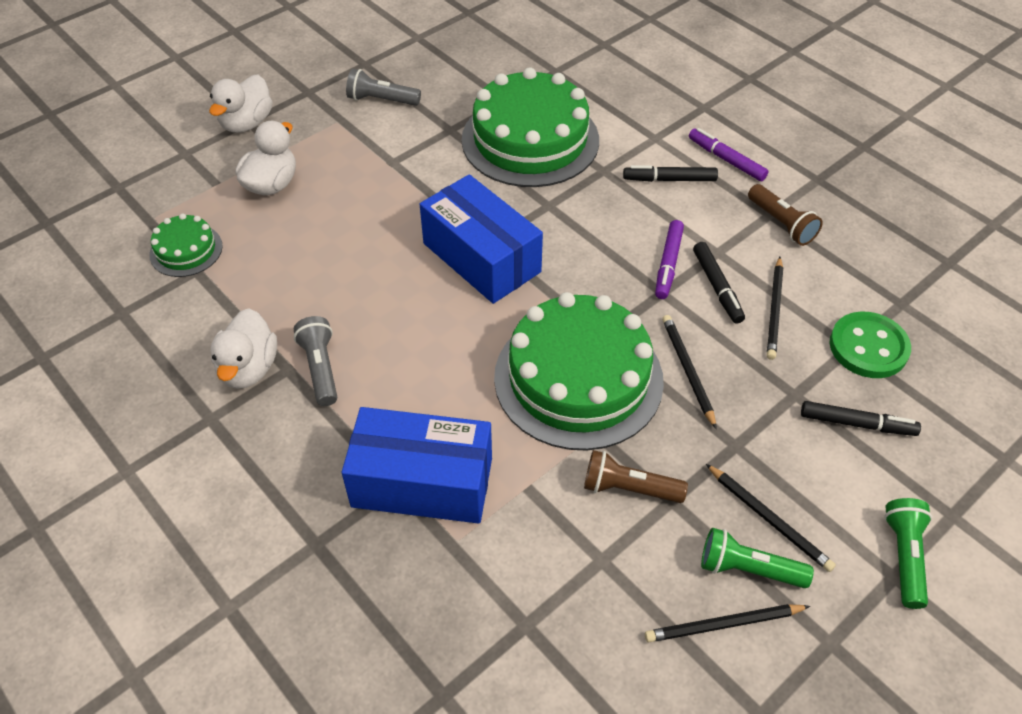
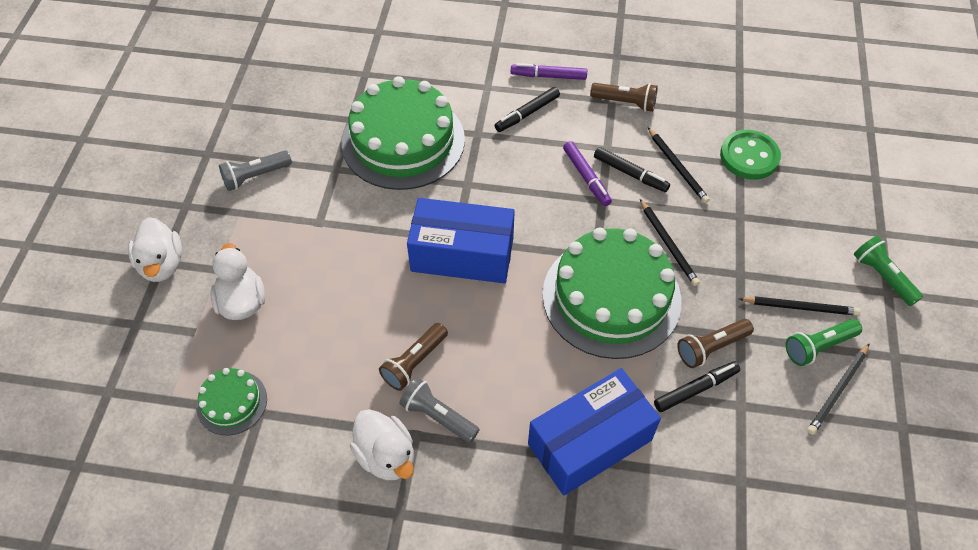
camera: 40 degrees left, 5 degrees up
(348, 314) = (414, 363): none -> brown flashlight
(687, 370) = (668, 244): black pencil -> black pencil turned 150 degrees counterclockwise
(857, 424) = (788, 211): black marker -> black marker (695, 389)

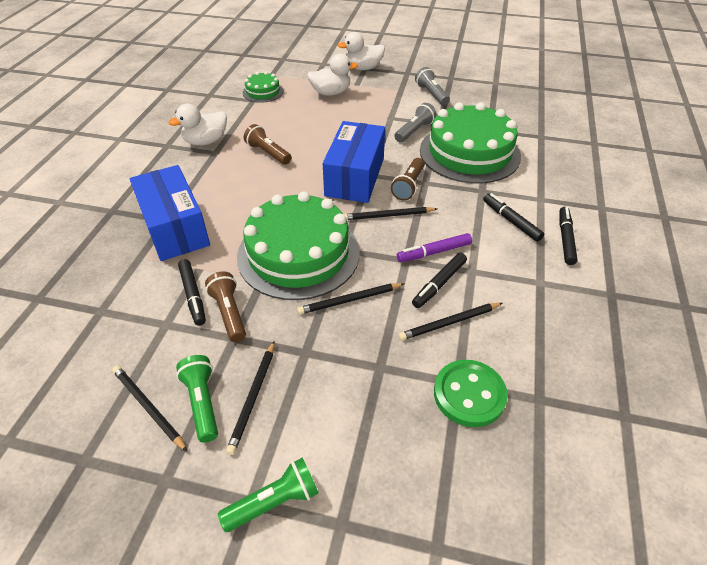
camera: 95 degrees right, 10 degrees down
(438, 416) = (224, 161): grey flashlight -> grey flashlight (414, 131)
(533, 218) = (388, 216): none -> black pencil
(548, 76) = (565, 239): purple marker -> black marker
(625, 103) = (539, 292): brown flashlight -> brown flashlight (408, 186)

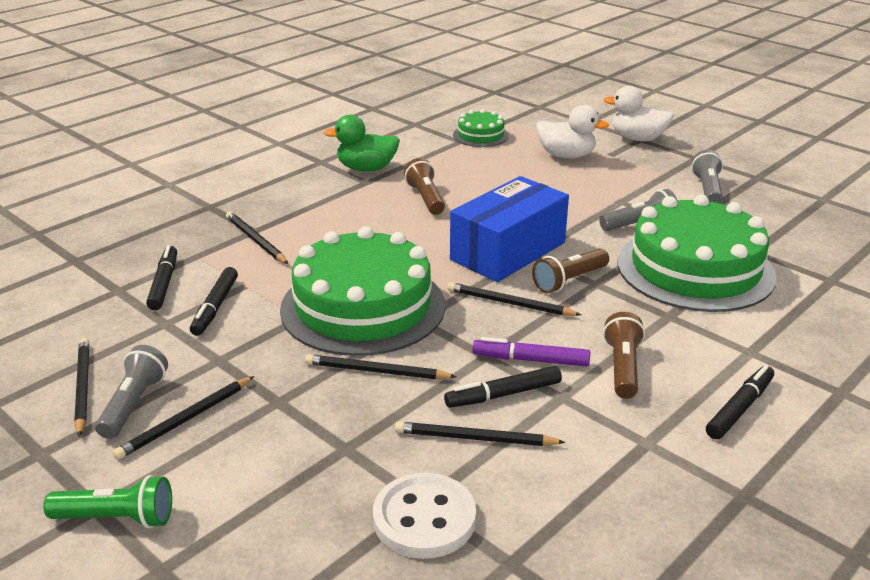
camera: 30 degrees right, 15 degrees down
(174, 228) = (255, 240): blue box -> black pencil
(202, 402) = (134, 404): green flashlight -> grey flashlight
(206, 141) = (366, 168): white duck -> green duck
(229, 313) = (235, 336): brown flashlight -> brown flashlight (622, 367)
(469, 394) = (424, 519): green button -> white button
(511, 221) = (676, 362): black marker -> black marker (164, 283)

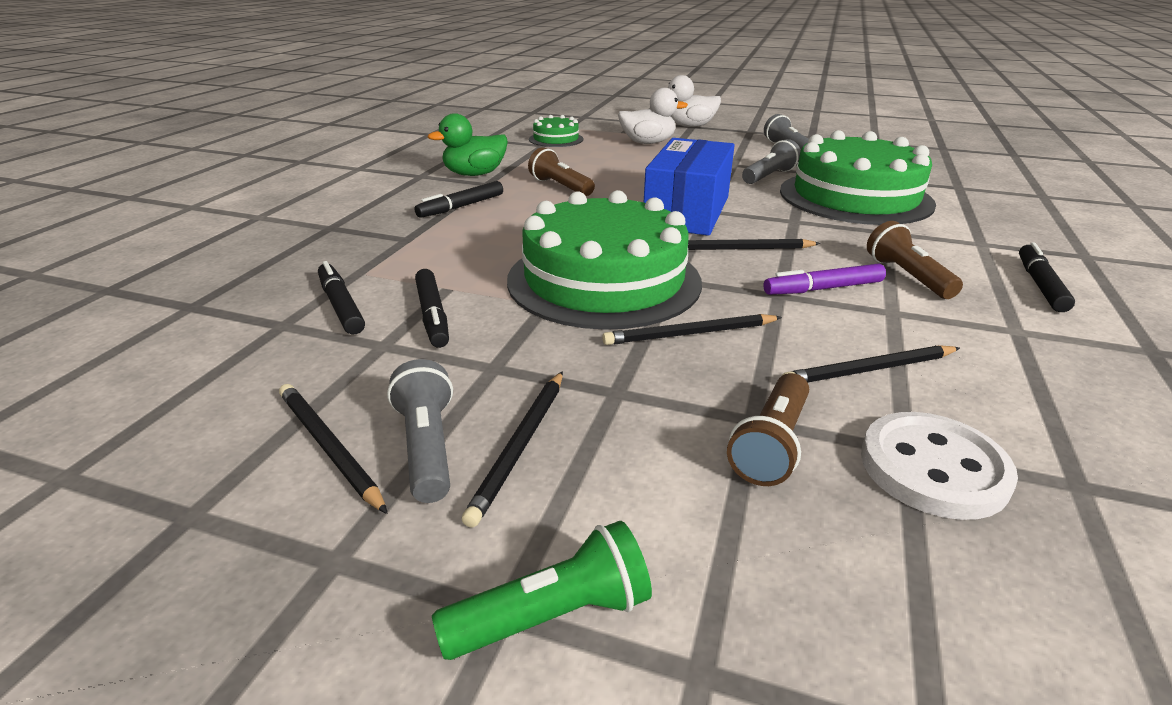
camera: 25 degrees left, 0 degrees up
(255, 240) = (417, 246): black pencil -> none
(503, 394) = (840, 323): black marker -> black marker (461, 207)
(569, 281) = (769, 223): brown flashlight -> brown flashlight (771, 445)

